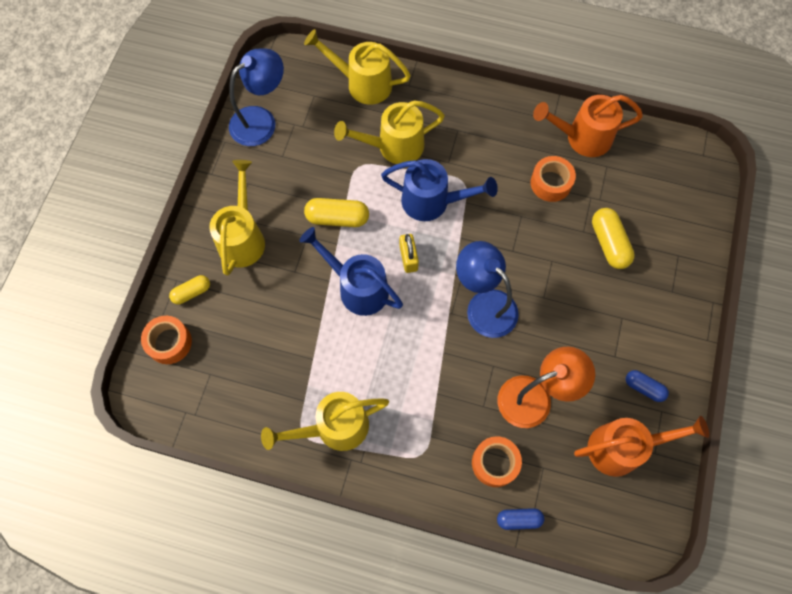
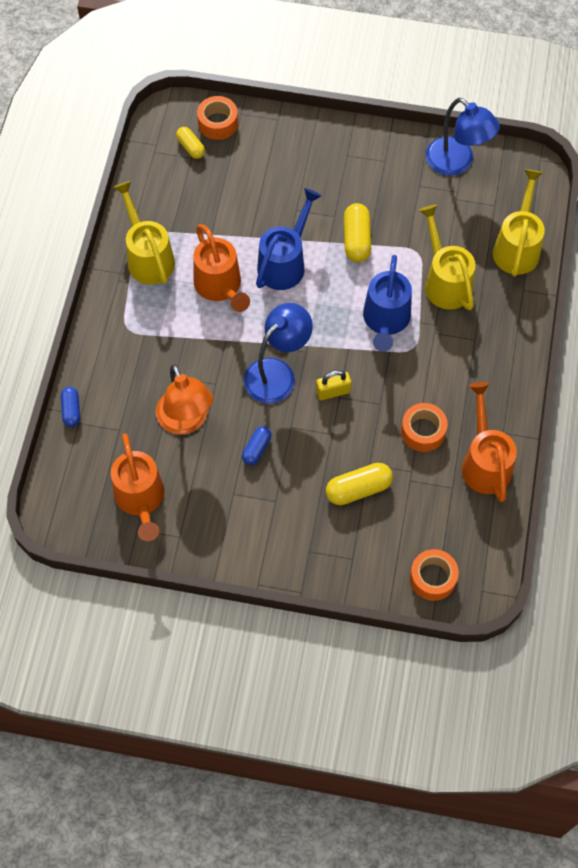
camera: 85 degrees right, 5 degrees down
(192, 292) = (267, 133): yellow capsule -> yellow capsule (191, 147)
(243, 237) = (327, 164): yellow watering can -> none
(380, 353) = (220, 287): none -> orange watering can
(408, 258) = (320, 304): yellow padlock -> yellow padlock (333, 391)
(495, 463) = (122, 389): orange tape -> orange tape (433, 578)
(644, 388) = (202, 520): blue capsule -> blue capsule (257, 449)

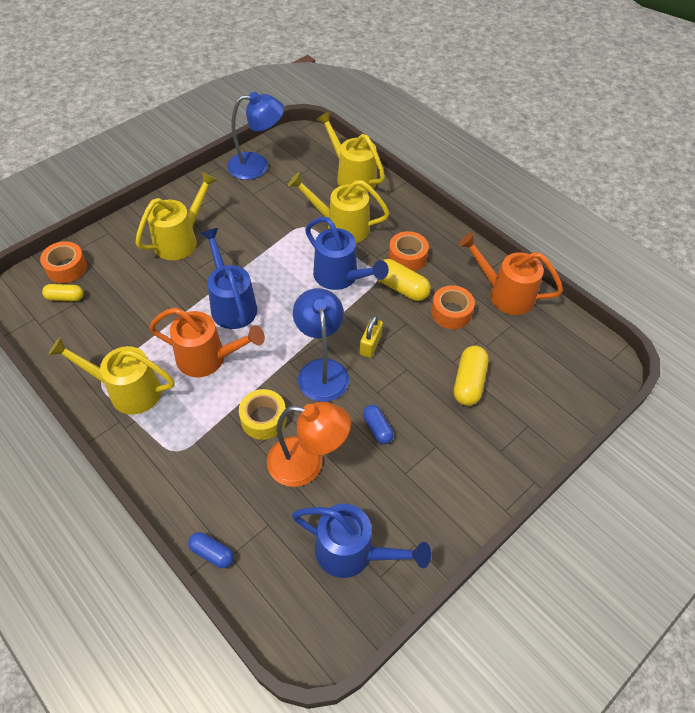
camera: 55 degrees left, 10 degrees down
(141, 500) = (353, 553): orange watering can -> blue watering can
(199, 365) = (263, 419): none -> yellow tape
(317, 175) = (181, 240): none -> yellow watering can
(356, 239) = (257, 251): yellow capsule -> yellow capsule (401, 288)
(433, 578) = (580, 383): orange tape -> orange tape (407, 257)

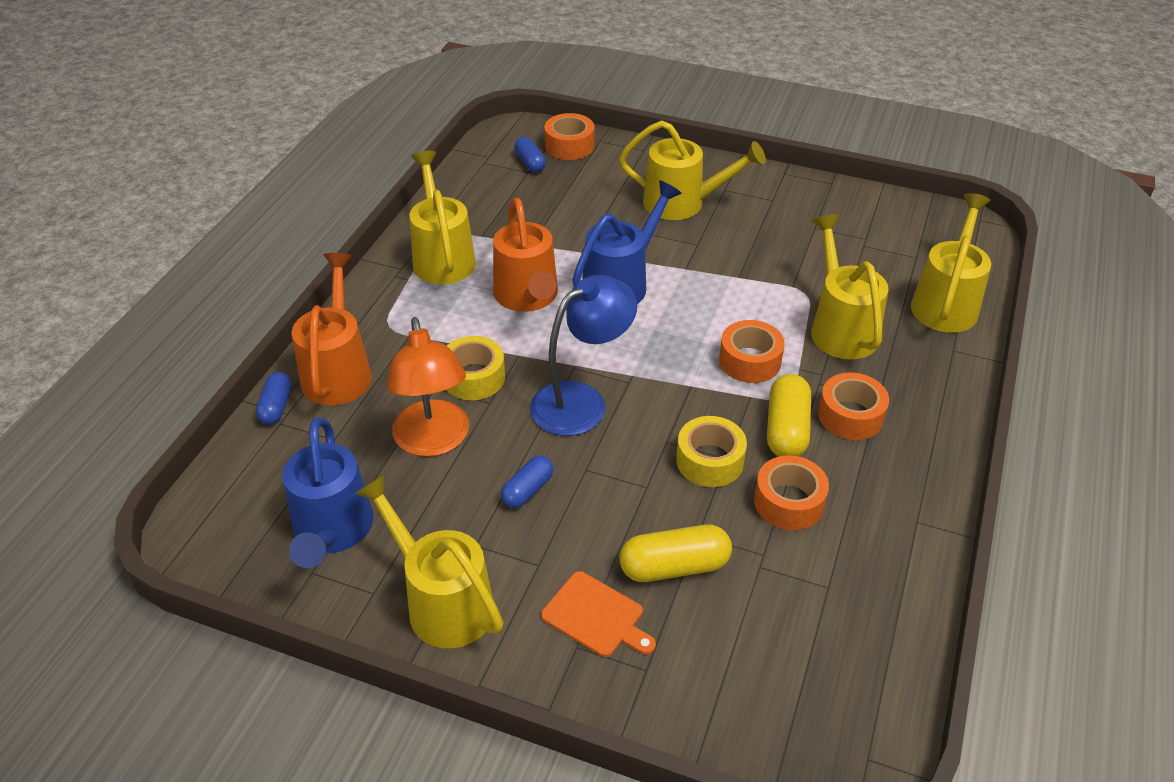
camera: 65 degrees right, 10 degrees down
(65, 297) = (530, 163): yellow capsule -> blue capsule
(257, 166) = (867, 211): blue lamp -> none
(340, 277) = (750, 361): blue watering can -> orange tape
(370, 345) = (658, 433): yellow padlock -> none
(404, 331) = (709, 461): none -> yellow tape
(439, 507) = (442, 601): none -> yellow watering can
(485, 433) = (596, 616): none -> orange cutting board
(504, 294) = (884, 558): orange watering can -> orange watering can (338, 370)

